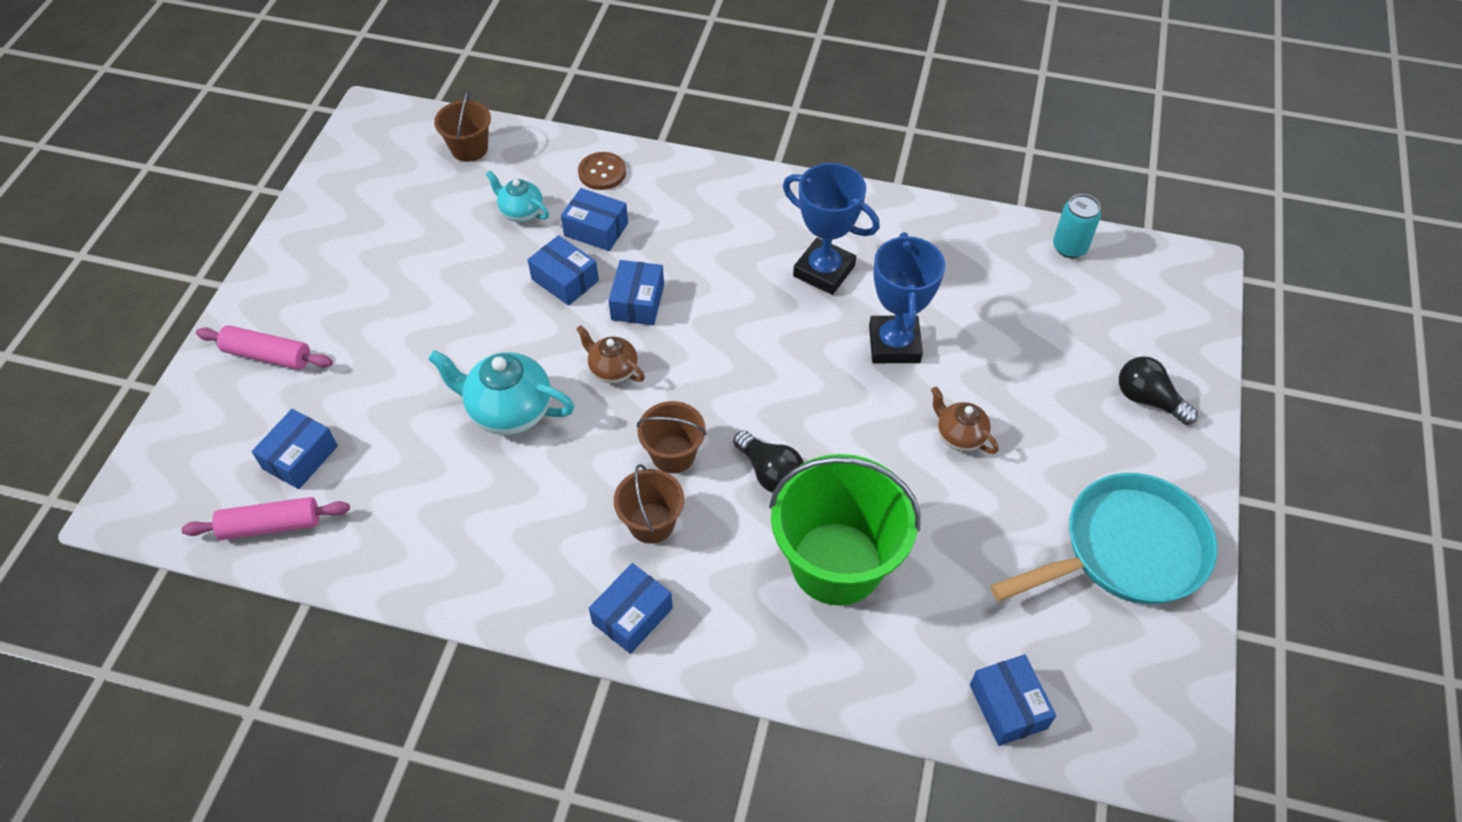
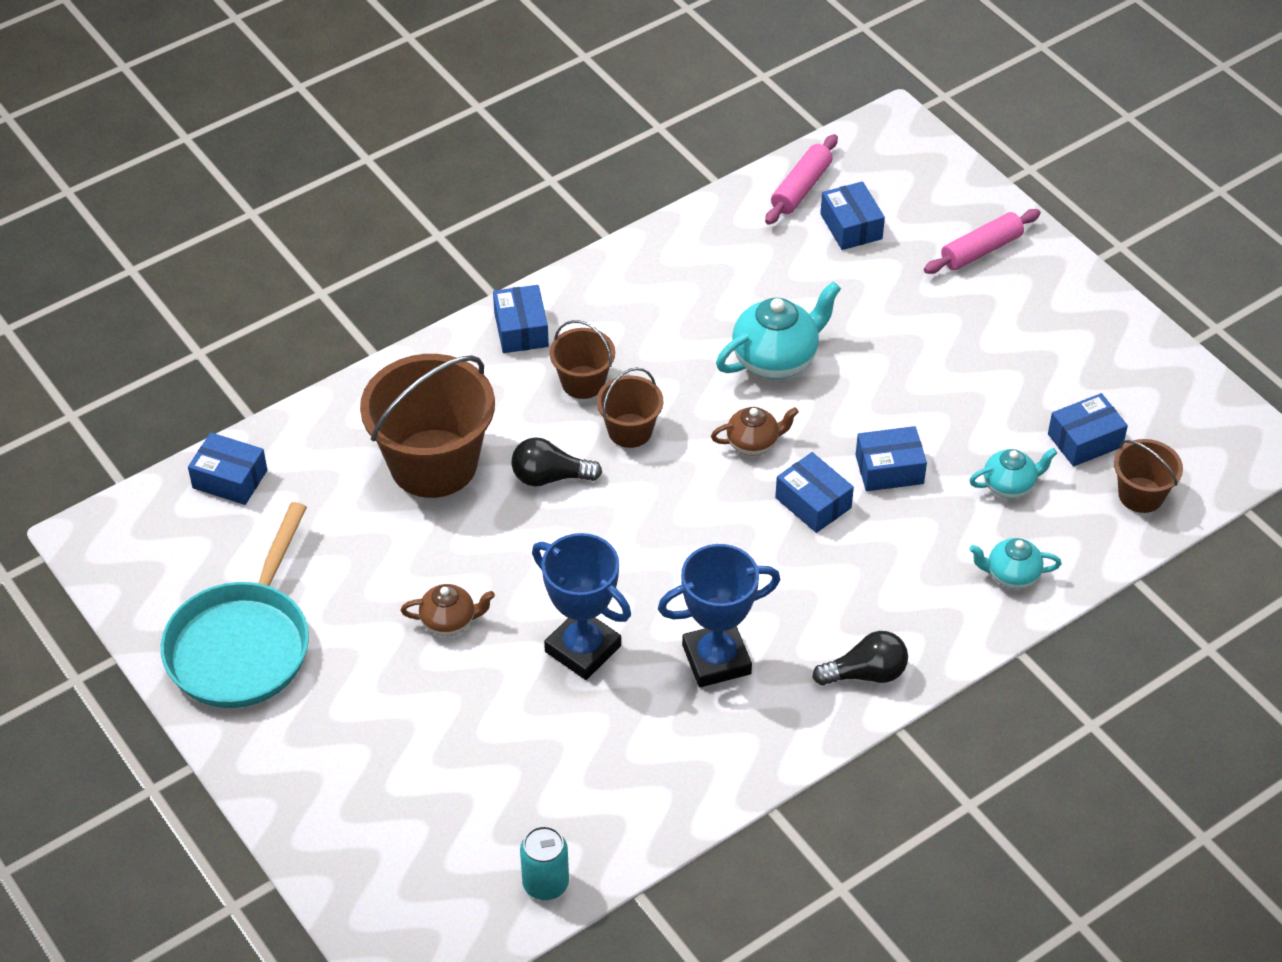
camera: 130 degrees right, 5 degrees down
(596, 229) = (934, 526): blue box -> blue box (1085, 440)
(602, 172) = (1011, 575): brown button -> turquoise teapot
(836, 563) = (433, 463): green bucket -> brown bucket
(1148, 399) = (334, 786): black light bulb -> black light bulb (866, 673)

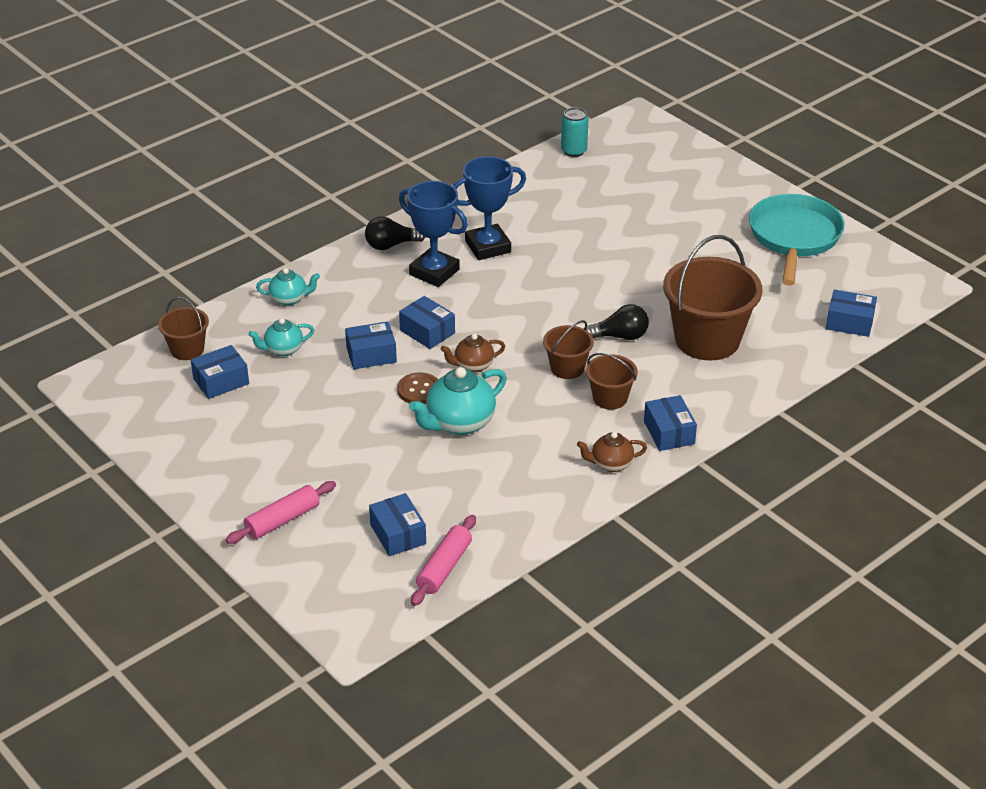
camera: 175 degrees right, 10 degrees down
(449, 621) = (665, 255): brown teapot -> brown teapot (611, 464)
(583, 649) = (575, 247): blue trophy -> blue trophy (434, 272)
(825, 410) = (419, 390): none -> brown button

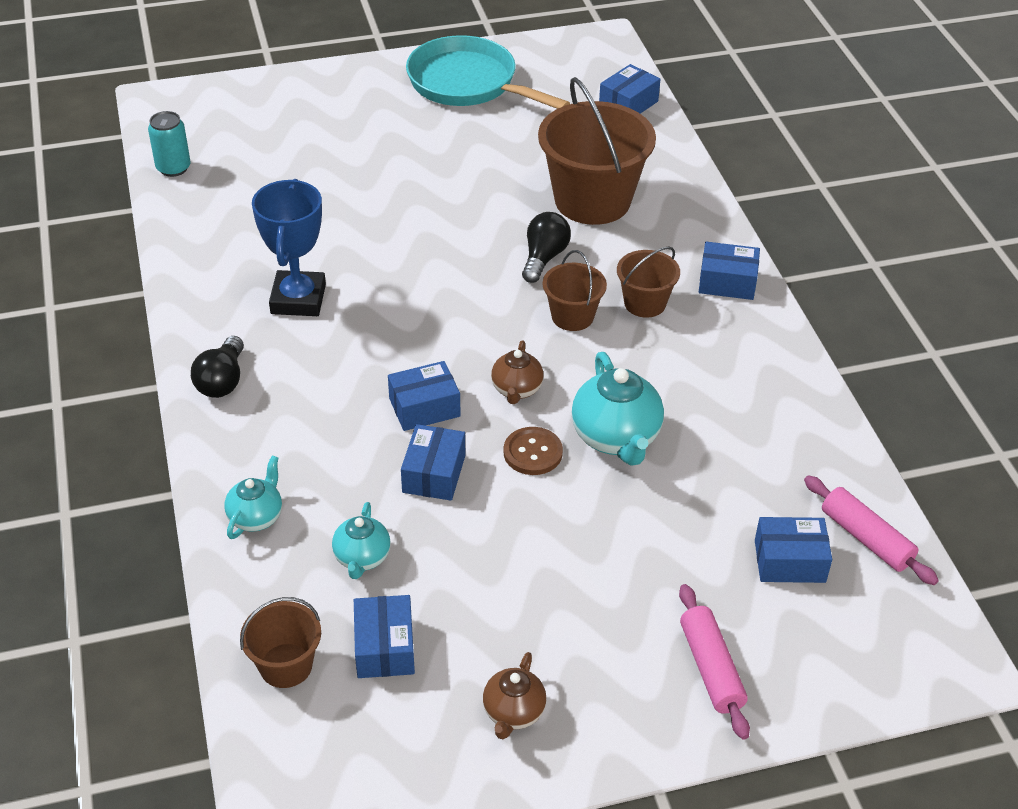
camera: 65 degrees left, 5 degrees up
(434, 272) = (311, 361): blue trophy -> none
(611, 464) = (755, 342): brown teapot -> brown teapot (513, 713)

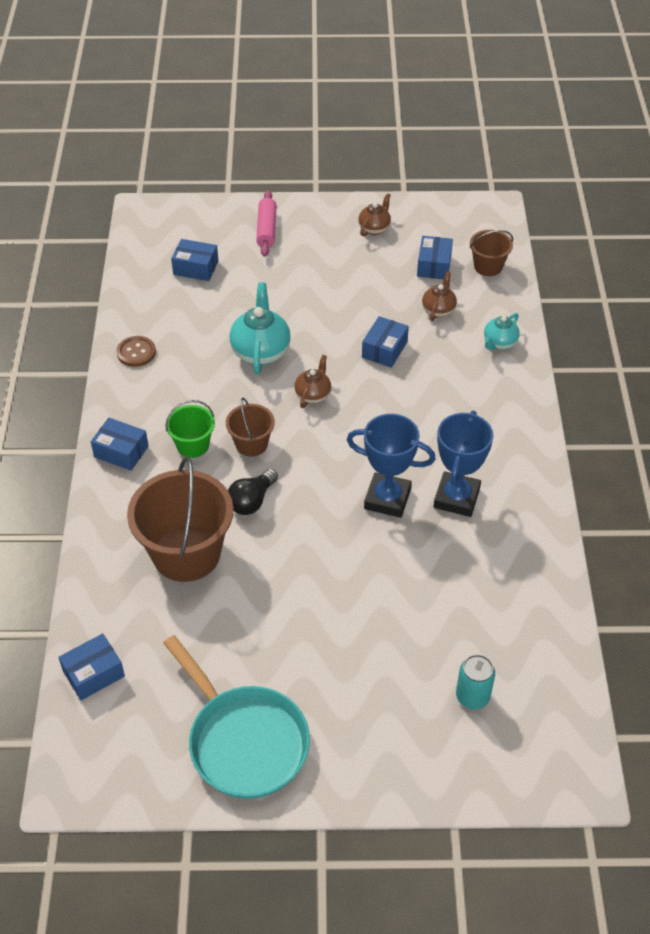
camera: 165 degrees left, 5 degrees up
(173, 168) = (560, 671): turquoise can -> turquoise can (472, 696)
(222, 381) = (518, 438): black light bulb -> none
(362, 558) = (438, 310): turquoise teapot -> brown teapot
(383, 285) = (387, 499): none -> blue trophy
(424, 407) = (379, 394): blue box -> none
(533, 453) = (318, 351): brown button -> brown button (136, 352)
(645, 303) = (193, 445): brown bucket -> green bucket
(866, 538) = (145, 271): pink rolling pin -> none

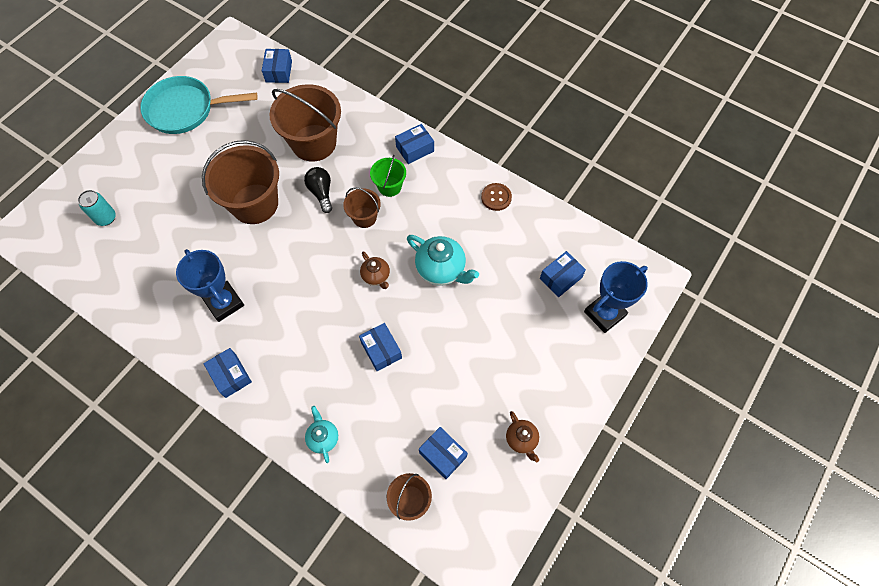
camera: 125 degrees right, 15 degrees up
(266, 229) = (575, 354): pink rolling pin -> none
(320, 554) = (255, 204): none -> brown bucket
(387, 499) = (259, 264): blue trophy -> blue trophy (604, 314)
(438, 310) = (391, 419): brown teapot -> none
(517, 441) = (230, 375): none -> blue box

